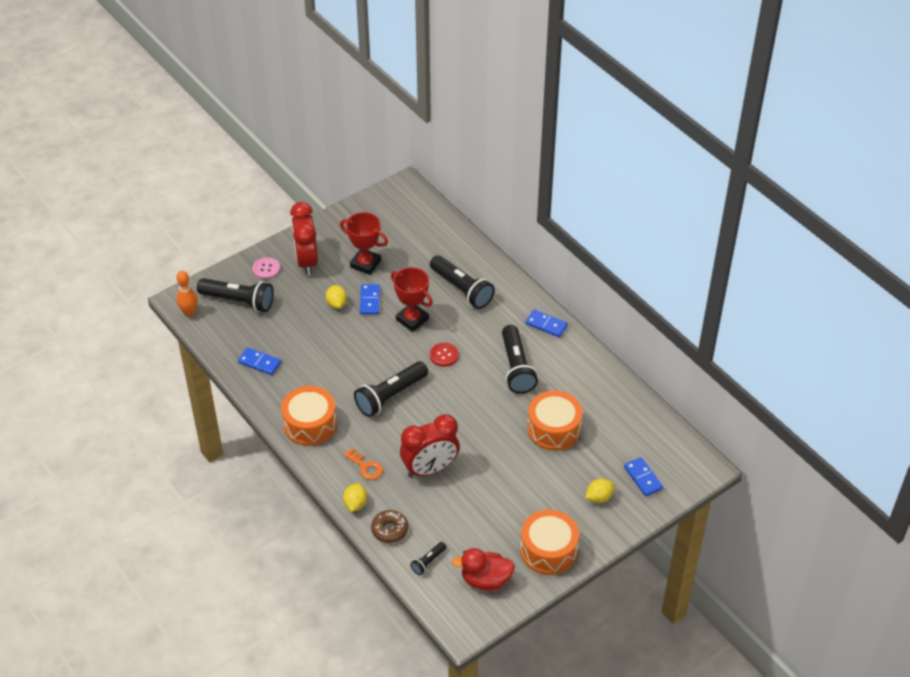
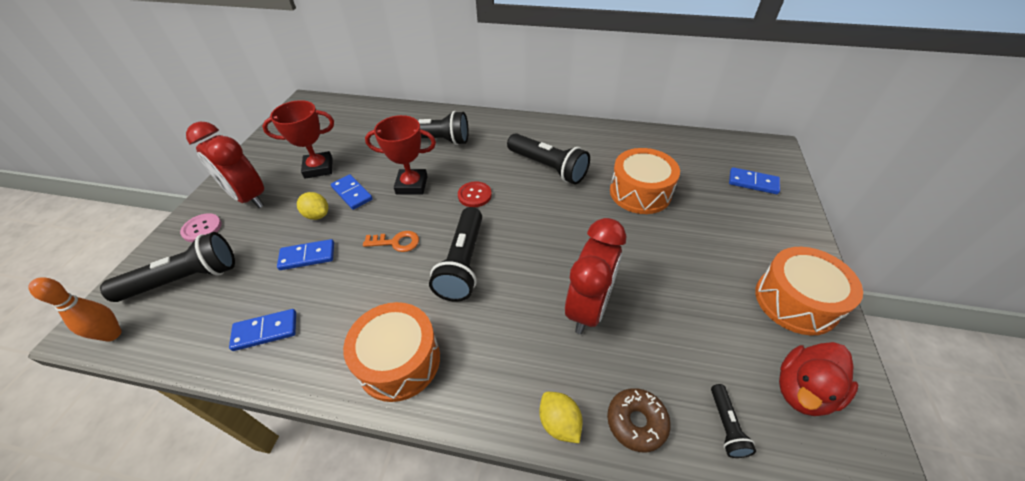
camera: 40 degrees left, 0 degrees up
(366, 467) = (519, 361): orange key -> orange key (396, 242)
(546, 325) = (530, 127): blue domino -> blue domino (307, 256)
(599, 497) = (752, 220): yellow lemon -> none

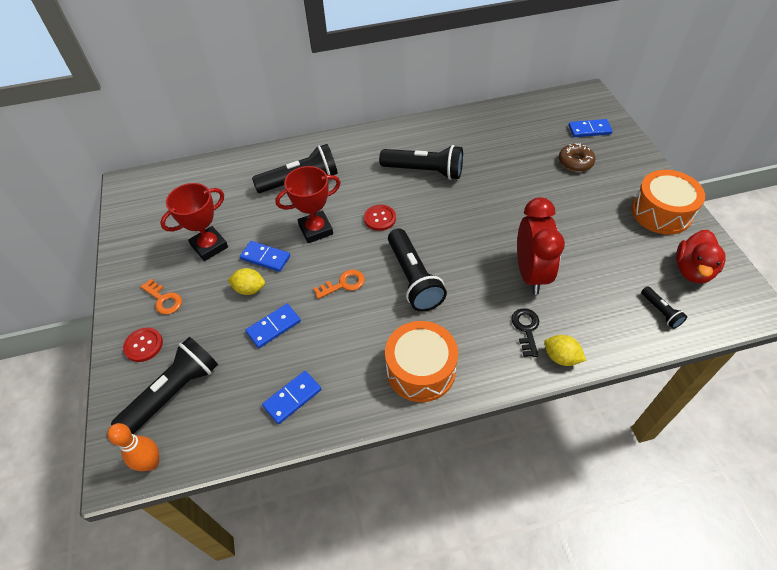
camera: 25 degrees left, 5 degrees up
(202, 228) = (143, 345): pink button -> red button
(249, 197) = (164, 299): red clock -> orange key
(541, 368) = (526, 329): none -> black key
(636, 422) = (608, 334): brown donut -> brown donut (575, 162)
(640, 192) = (512, 168): orange drum -> none

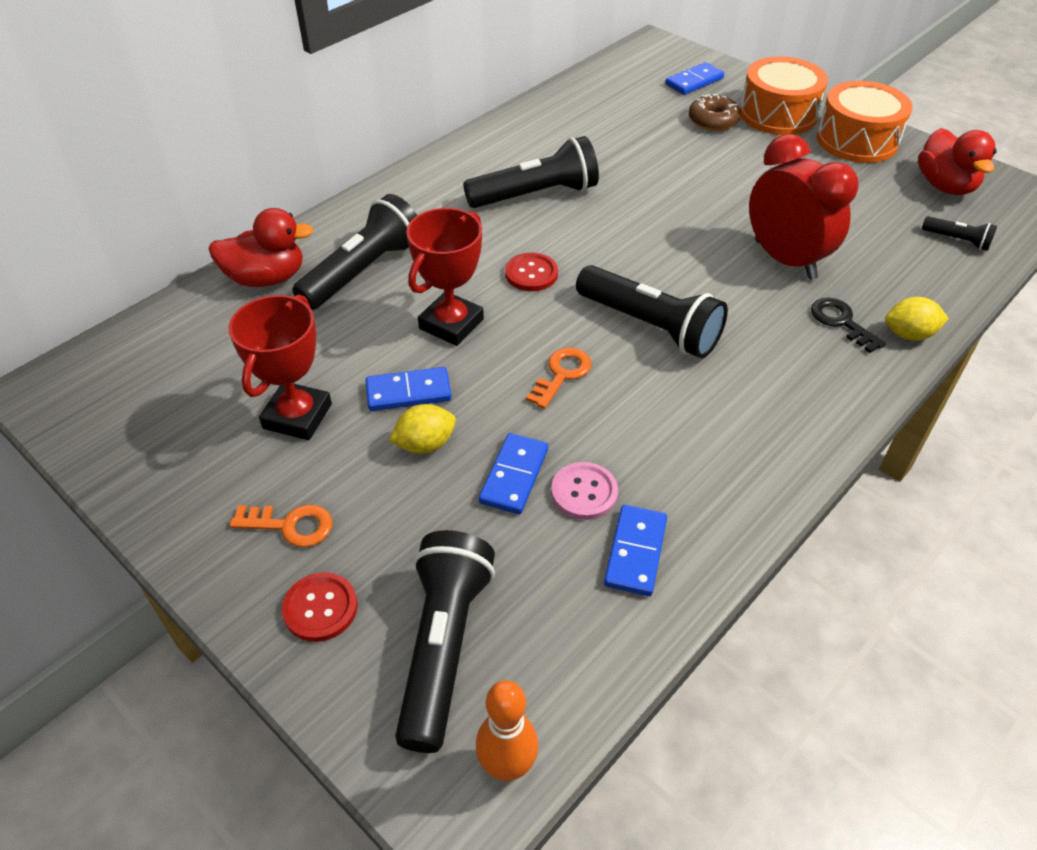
camera: 35 degrees left, 5 degrees down
(255, 166) = (266, 278): none -> red duck
(297, 353) = (584, 492): none -> pink button
(420, 370) = (768, 428): orange drum -> orange drum (778, 114)

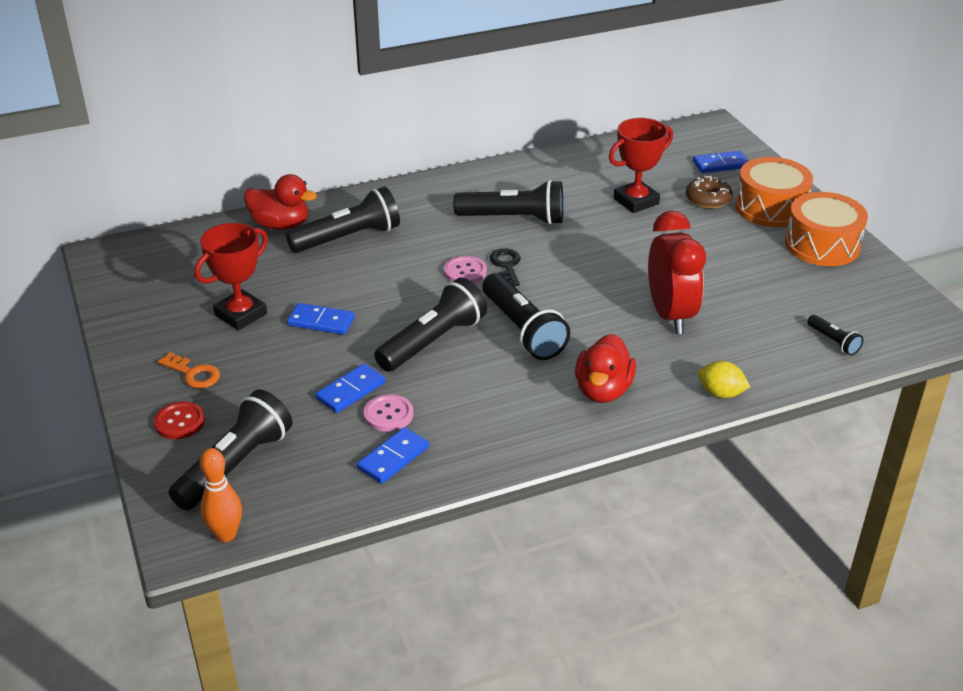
camera: 25 degrees right, 10 degrees down
(425, 444) = (308, 355): yellow lemon -> none
(451, 324) = (382, 288): red trophy -> red trophy (636, 201)
(531, 274) = (465, 272): red button -> pink button
(562, 374) = (433, 341): orange key -> black flashlight
(841, 322) = (674, 369): black key -> black key (506, 265)
(945, 186) = (866, 299): red duck -> red duck (603, 390)

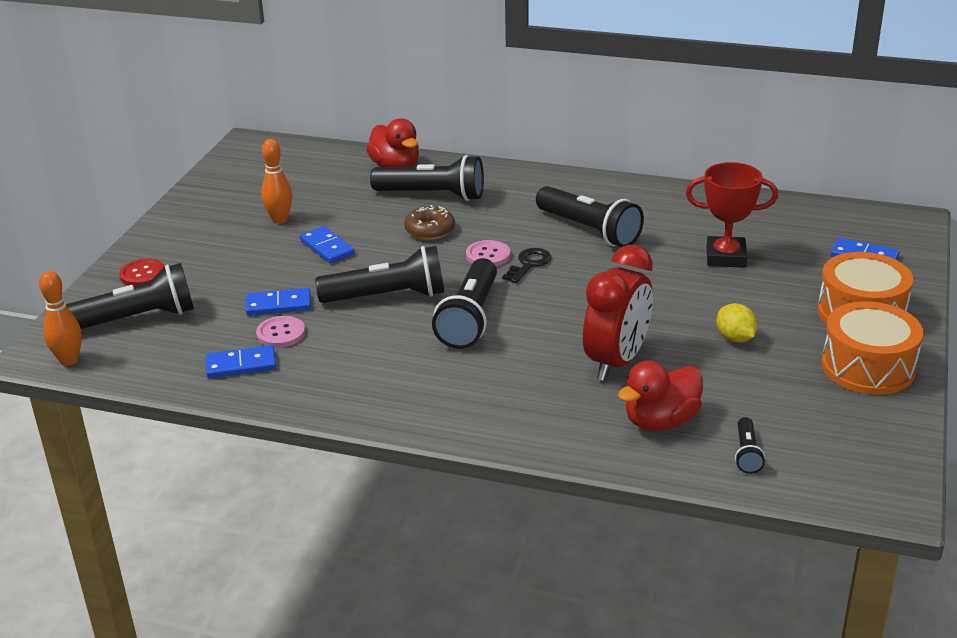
camera: 40 degrees right, 5 degrees down
(193, 374) = (194, 247): orange key -> none
(241, 314) = (279, 220): red trophy -> orange bowling pin
(603, 390) = (468, 393): red duck -> red duck (661, 421)
(708, 199) = (803, 281): brown donut -> brown donut (430, 230)
(720, 393) = (568, 444): yellow lemon -> yellow lemon (735, 338)

